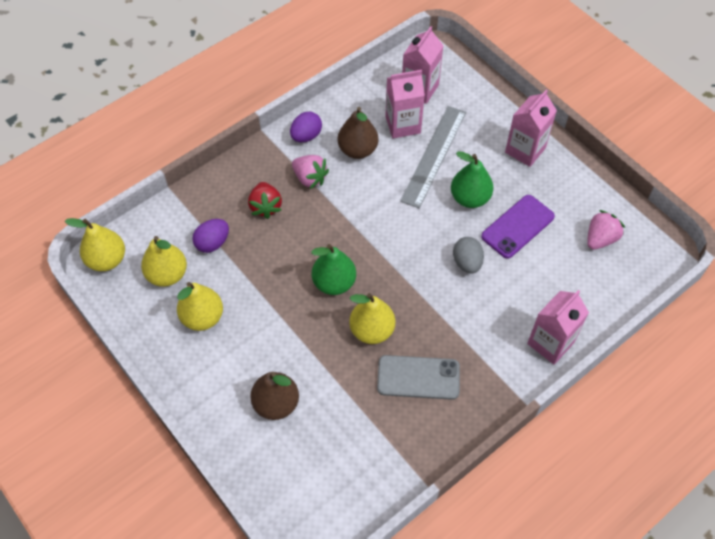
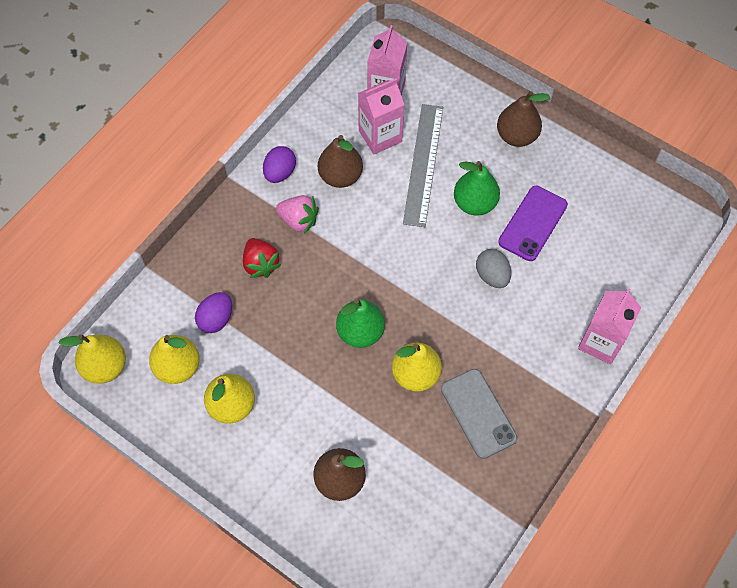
camera: 15 degrees left, 5 degrees up
(418, 377) = (478, 413): grey phone -> grey phone turned 75 degrees clockwise
(525, 150) = (516, 136): pink carton -> brown pear
(600, 239) = (620, 217): pink strawberry -> none

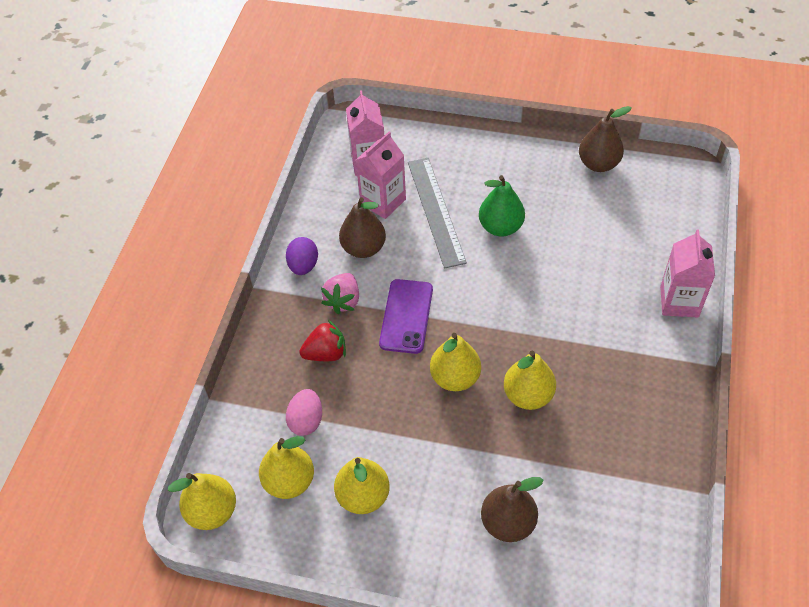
camera: 20 degrees left, 10 degrees down
(216, 319) = (306, 421): purple egg -> pink egg
(261, 264) = (326, 353): red strawberry -> red strawberry turned 60 degrees counterclockwise
(298, 220) = (343, 301): pink strawberry -> pink strawberry turned 105 degrees clockwise
(360, 332) = (455, 378): green pear -> yellow pear
(478, 413) = (605, 407): grey phone -> none
(492, 276) = (550, 282): grey egg -> none
(516, 136) = (507, 159): brown pear -> brown pear (598, 164)
(533, 223) = (562, 225): purple phone -> purple phone (406, 316)

